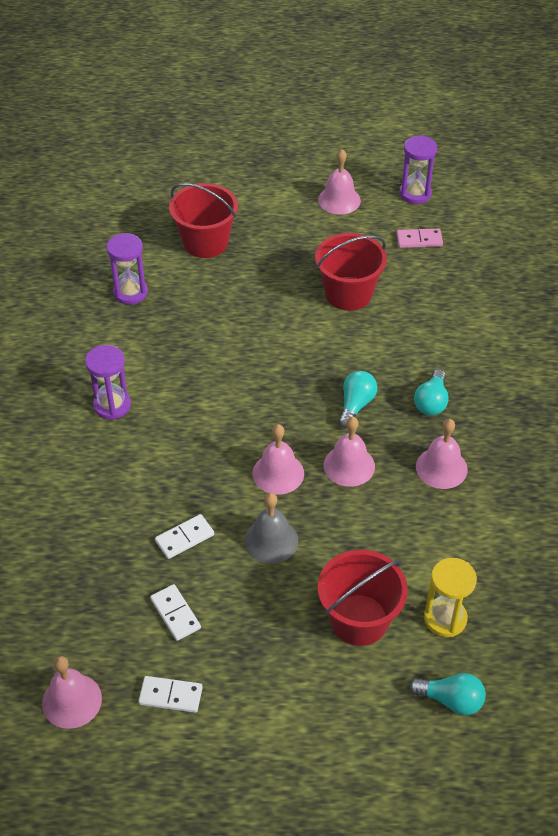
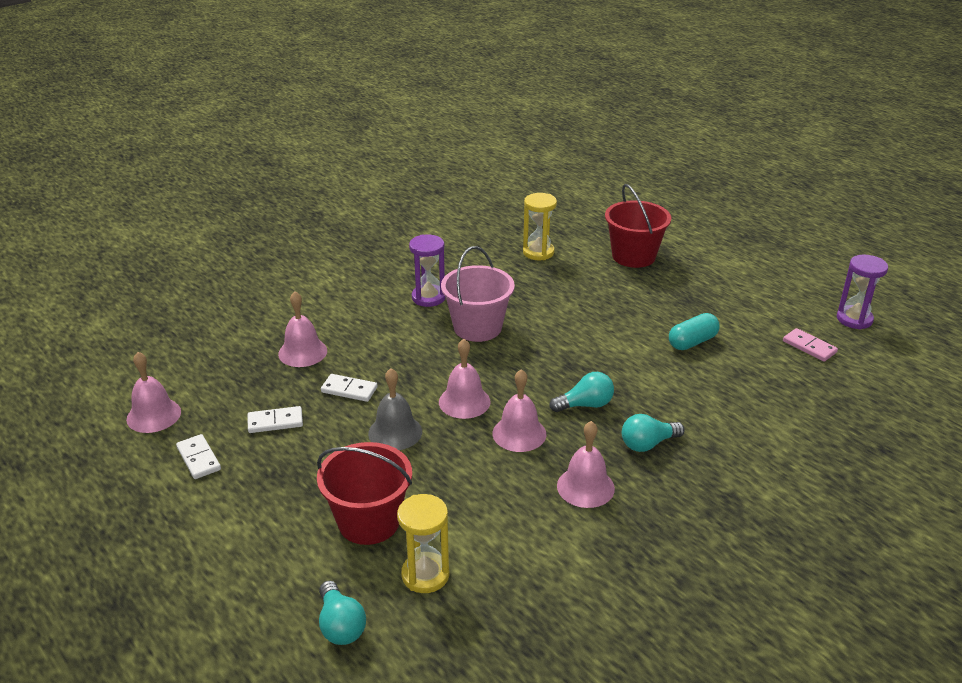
camera: 50 degrees right, 15 degrees down
(130, 293) = (538, 252): purple hourglass -> yellow hourglass
(175, 614) = (275, 422): white domino -> white domino turned 60 degrees clockwise
(191, 402) = (477, 327): none -> pink bucket
(339, 200) = (778, 288): pink bell -> pink bell (302, 352)
(348, 293) = (692, 342): red bucket -> turquoise capsule

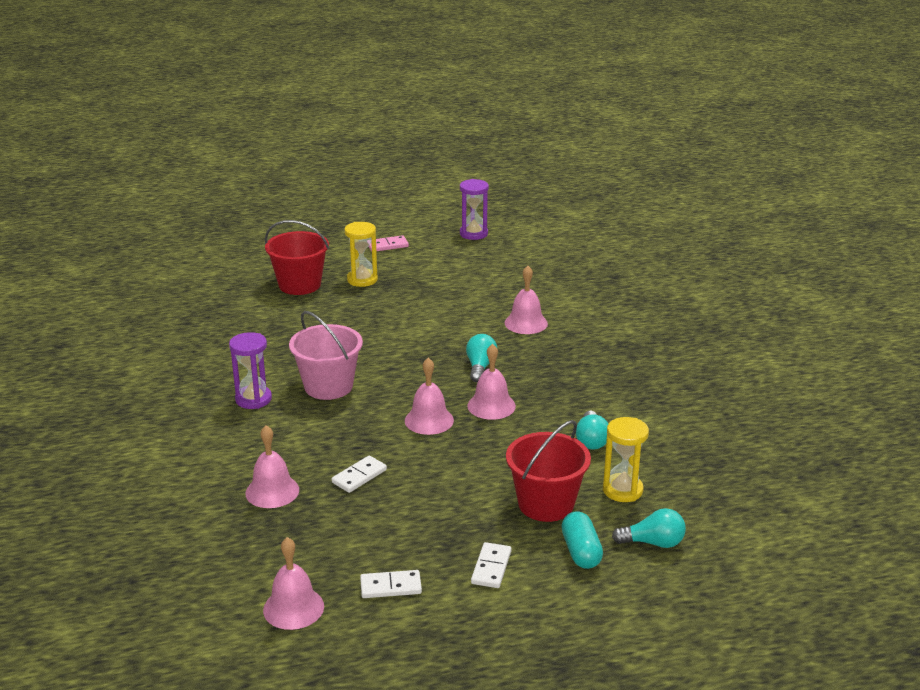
camera: 65 degrees left, 5 degrees down
(275, 422) = (371, 529): white domino -> white domino (491, 567)
(395, 432) = (441, 465): grey bell -> none
(538, 252) = (242, 325): yellow hourglass -> yellow hourglass (362, 280)
(585, 487) = (574, 395): pink bell -> pink bell (526, 323)
(648, 444) = (546, 356): turquoise light bulb -> turquoise light bulb (591, 440)
(692, 342) = (442, 300): turquoise capsule -> turquoise capsule (581, 551)
(809, 347) = (489, 260): pink domino -> pink domino (387, 245)

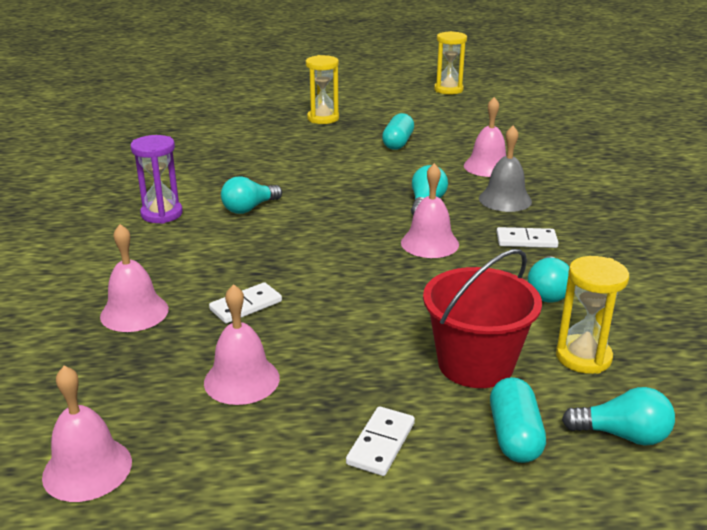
camera: 10 degrees right, 0 degrees up
(299, 285) = (258, 118): red bucket -> none
(328, 386) = (249, 208): pink bucket -> turquoise light bulb
(387, 245) = (358, 94): pink domino -> none
(390, 587) = (232, 454): white domino -> white domino (526, 240)
(429, 420) = (351, 252): pink bell -> pink bell (241, 380)
(440, 303) = (398, 143): none -> turquoise capsule
(473, 234) = (448, 90): purple hourglass -> yellow hourglass
(546, 357) = (505, 199): none -> grey bell

